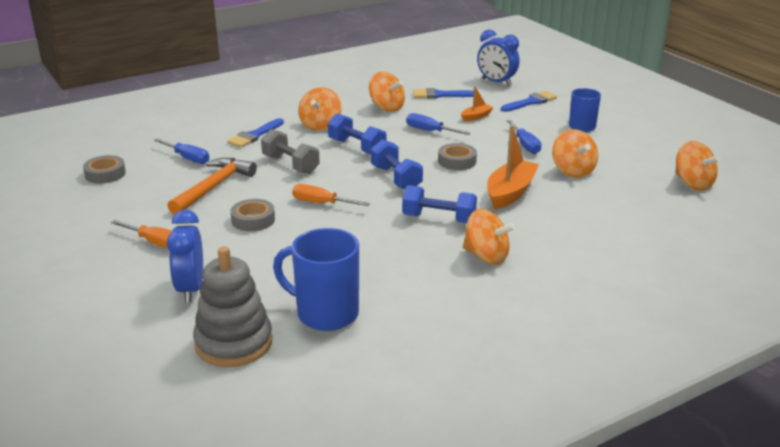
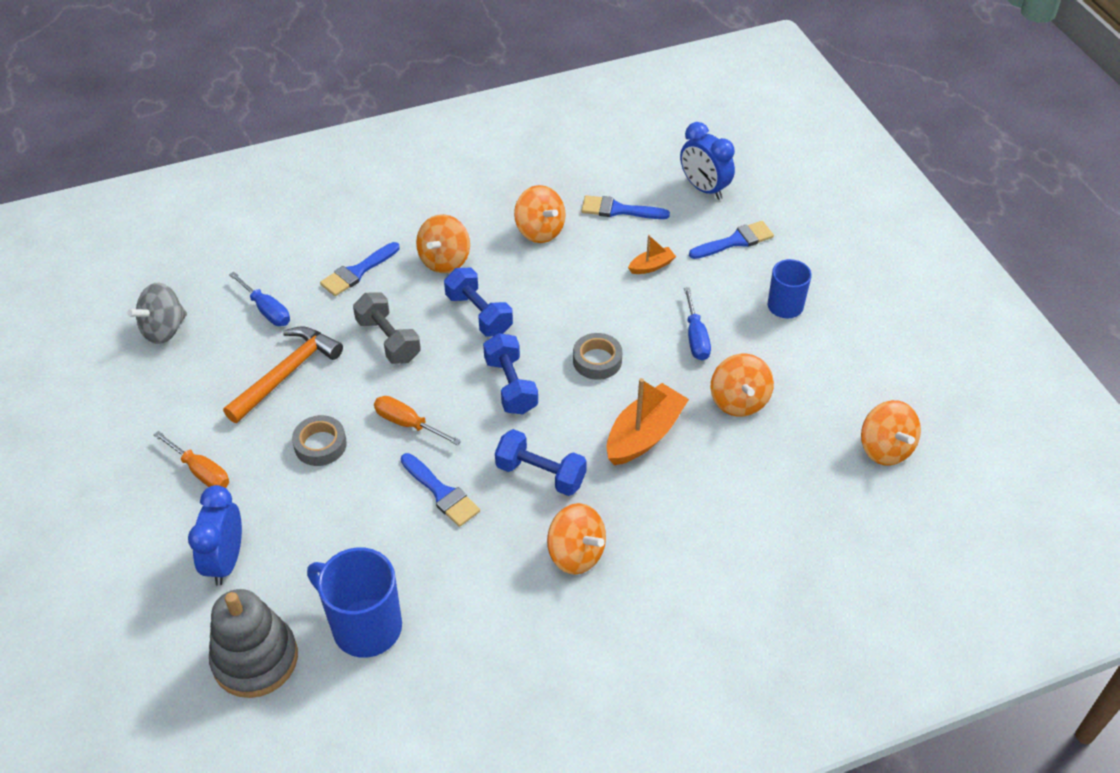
camera: 10 degrees right, 20 degrees up
(105, 174) = (164, 329): grey tape -> grey spinning top
(363, 235) = (441, 493): none -> blue brush
(430, 131) = (581, 291): blue screwdriver -> none

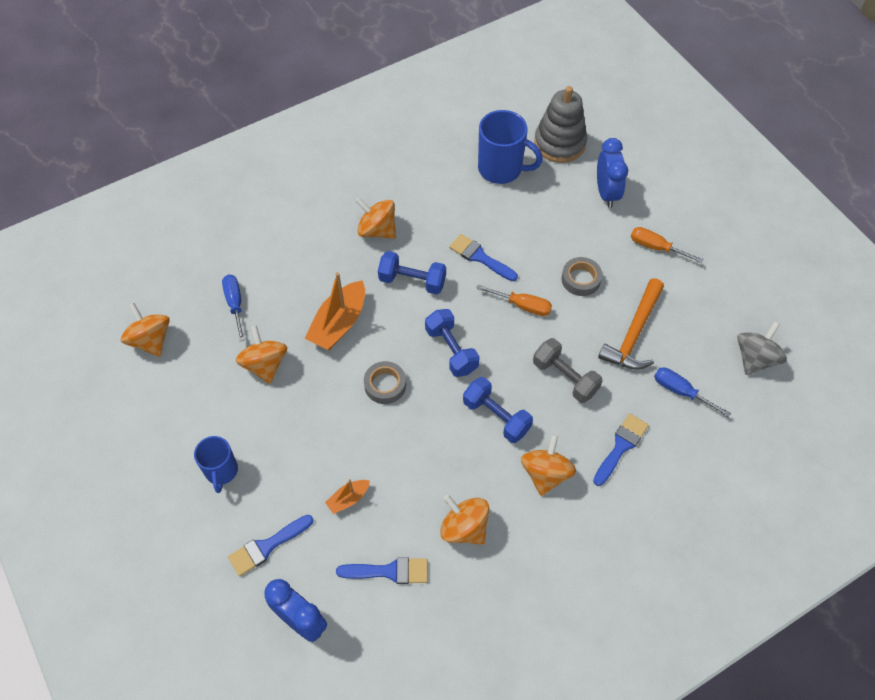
camera: 170 degrees right, 10 degrees up
(695, 337) = (302, 422): blue screwdriver -> blue screwdriver (235, 304)

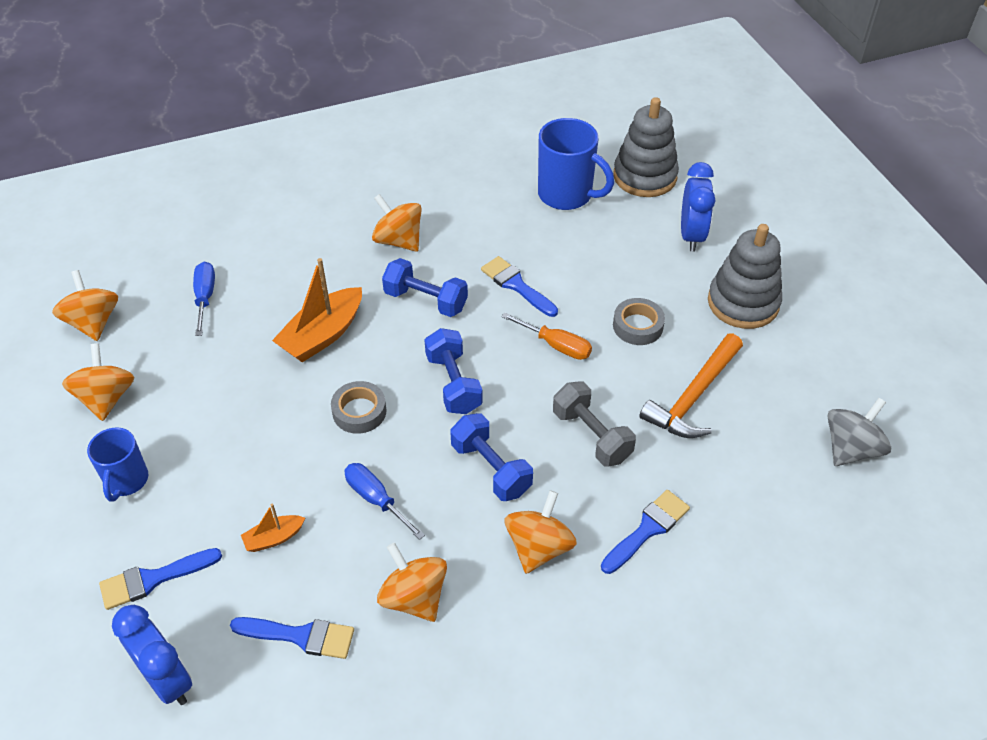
camera: 10 degrees right, 10 degrees down
(265, 365) = (219, 368): orange spinning top -> orange spinning top (106, 398)
(656, 247) = (743, 303): orange screwdriver -> grey stacking toy
(681, 392) = (743, 474): blue screwdriver -> blue screwdriver (376, 500)

